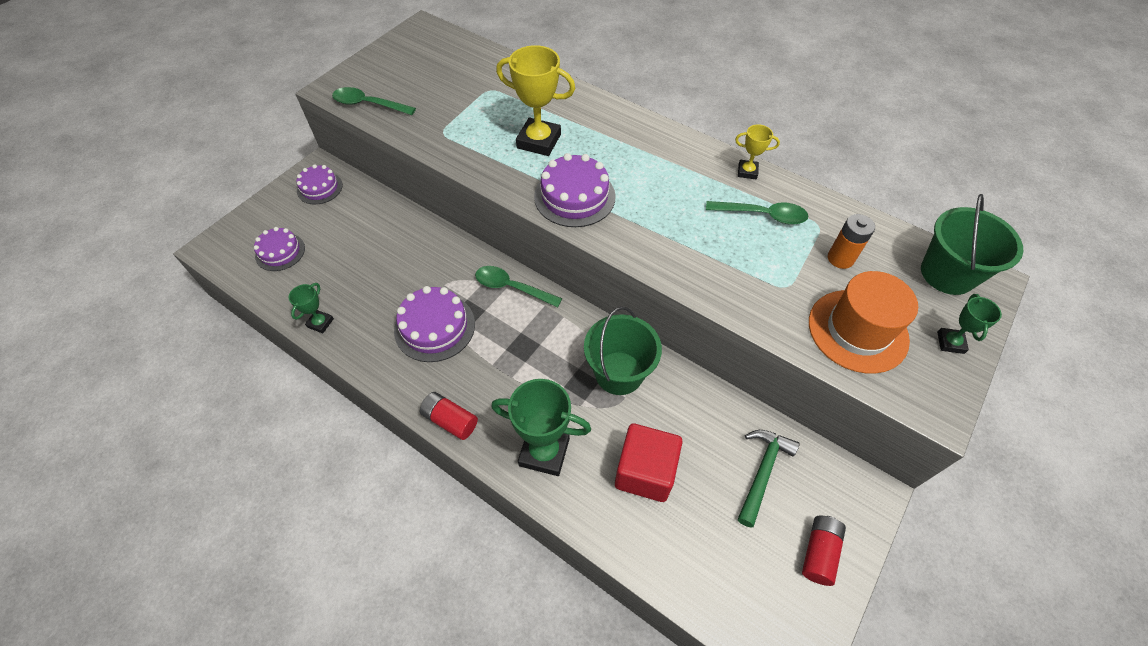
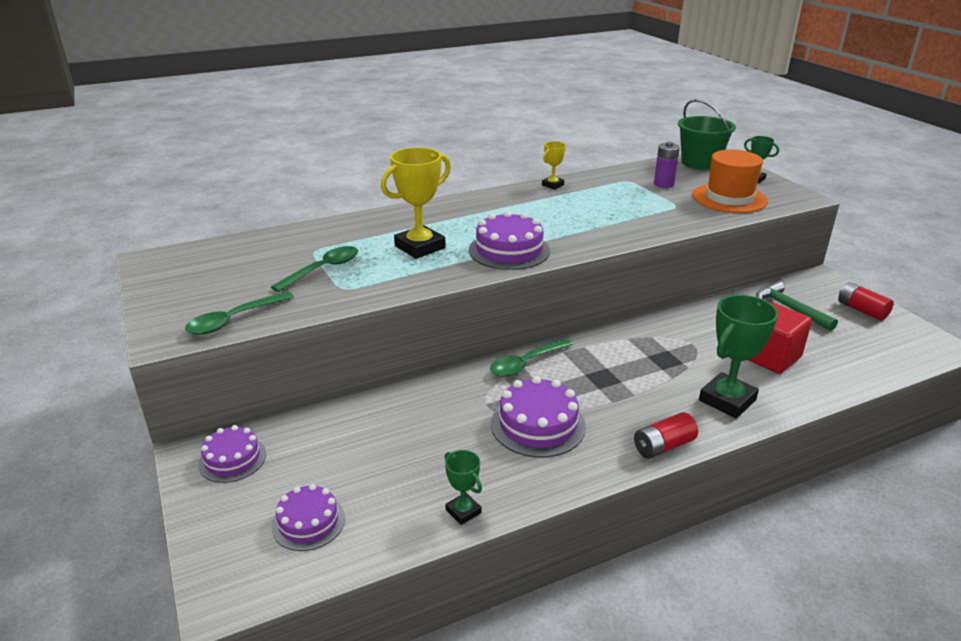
camera: 60 degrees left, 25 degrees down
(619, 373) = (665, 338): green bucket -> none
(762, 215) = (601, 193): green spoon -> green spoon (323, 270)
(840, 258) = (663, 184): orange battery -> purple battery

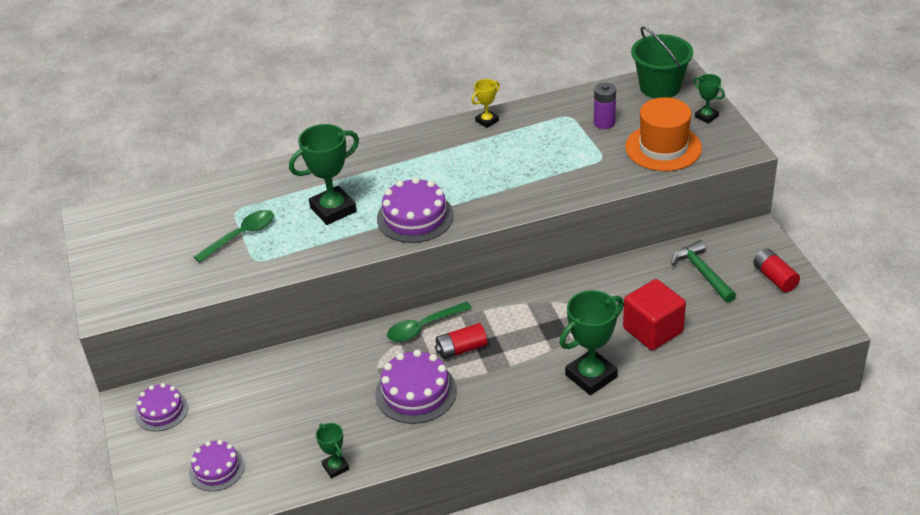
camera: 10 degrees right, 10 degrees up
(234, 320) = (162, 293): green spoon -> none
(420, 247) = (333, 209): yellow trophy -> green trophy
(663, 446) = (515, 419): red battery -> red battery (461, 349)

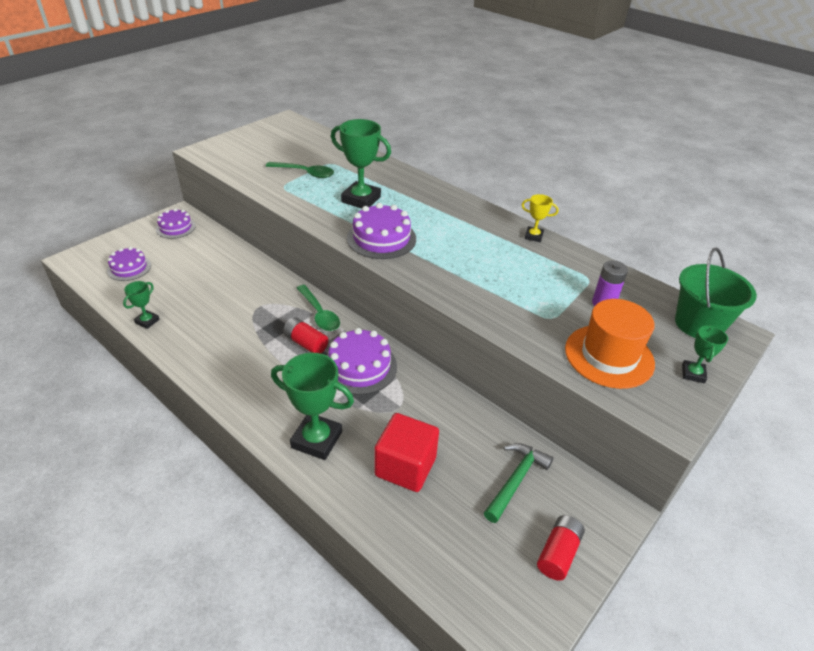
camera: 55 degrees right, 0 degrees up
(416, 392) = (244, 335): purple cake -> purple cake (360, 366)
(423, 327) = (319, 314): green spoon -> green spoon turned 150 degrees counterclockwise

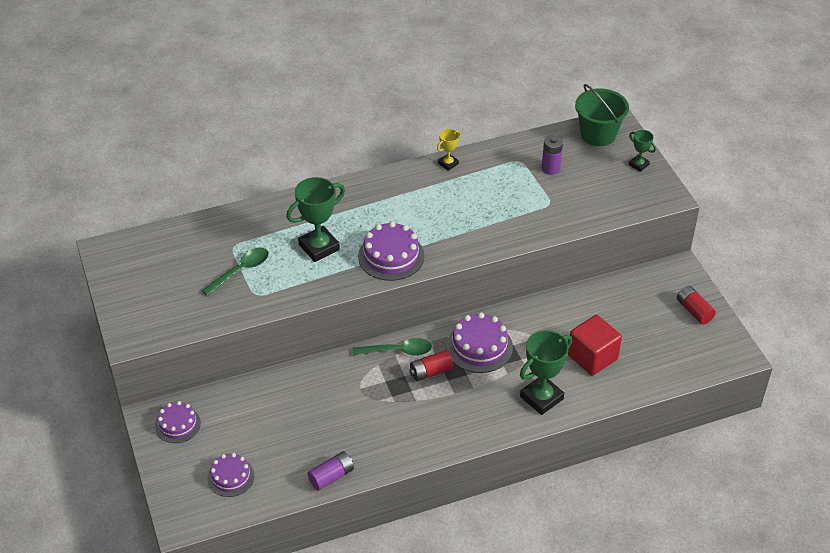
camera: 60 degrees left, 5 degrees up
(147, 321) = (331, 476): green trophy -> purple battery
(515, 480) = (633, 305): green hammer -> none
(609, 356) = (602, 194): orange hat -> none

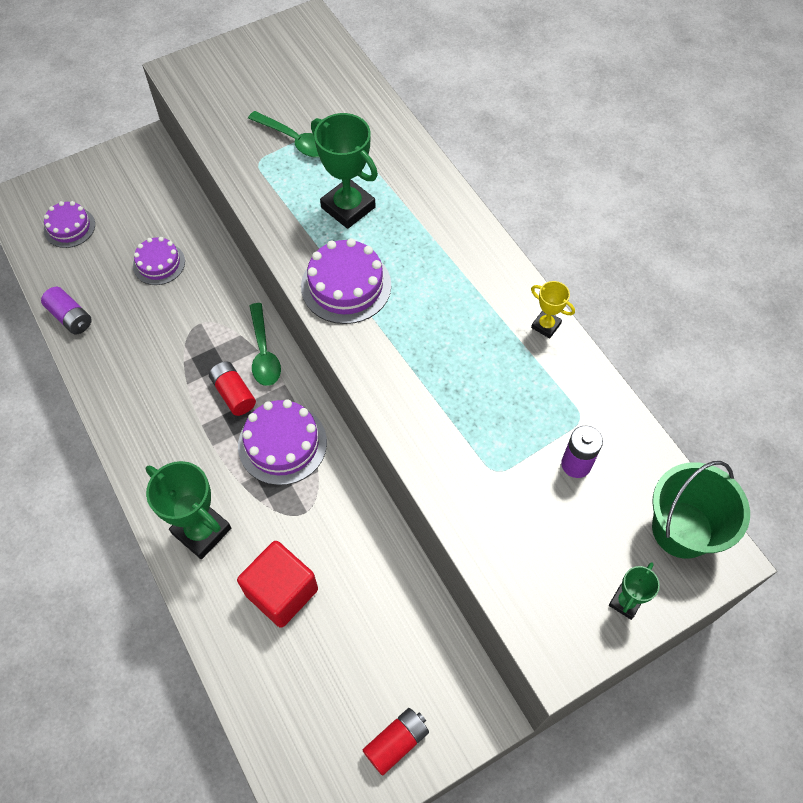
camera: 80 degrees right, 15 degrees up
(177, 424) = (138, 169): purple cake -> purple cake (159, 263)

